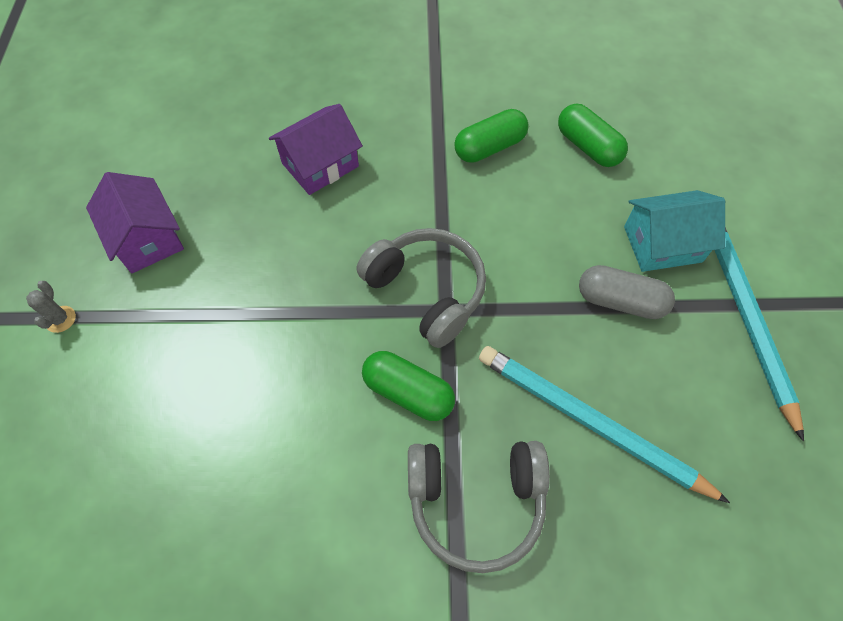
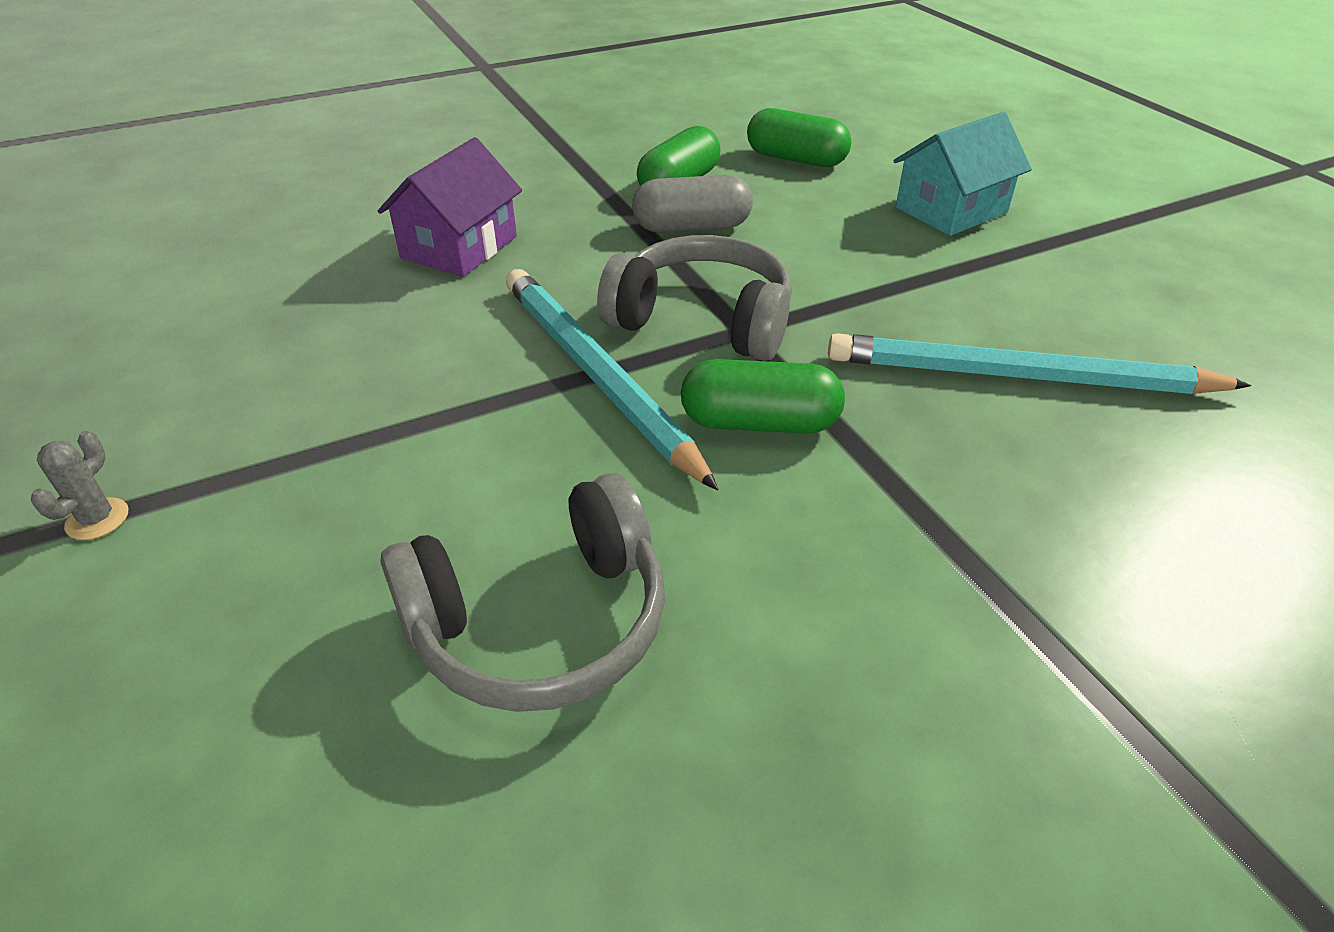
camera: 25 degrees left, 20 degrees down
(60, 319) = (97, 519): grey cactus -> grey cactus turned 45 degrees clockwise
(147, 238) = (219, 382): purple house -> none
(476, 501) = (951, 502): grey headphones -> grey headphones (541, 622)
(620, 301) = (950, 265): grey capsule -> grey capsule (692, 227)
(745, 316) = (1094, 240): turquoise pencil -> turquoise pencil (596, 375)

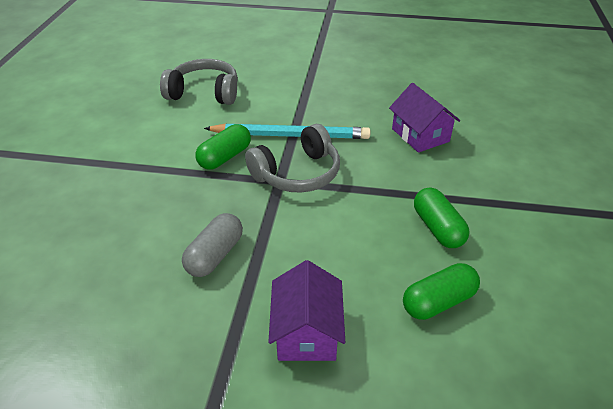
camera: 125 degrees right, 0 degrees up
(97, 519) = (317, 49): grey cactus -> none
(541, 622) = (204, 93): grey headphones -> grey headphones turned 90 degrees clockwise
(692, 227) = (381, 209): grey capsule -> grey capsule (215, 255)
(951, 210) = (307, 332): turquoise house -> purple house
(1019, 377) = (163, 238): turquoise pencil -> none

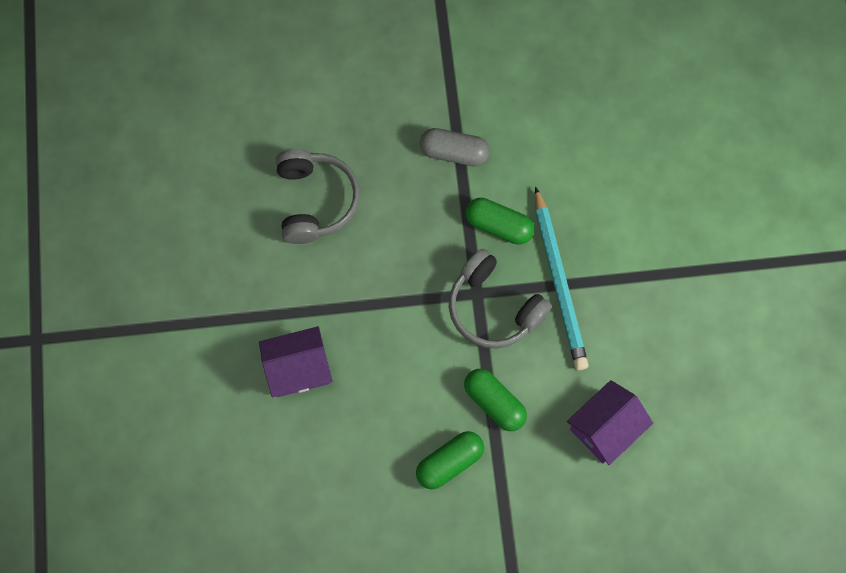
camera: 75 degrees right, 30 degrees up
(204, 93) = (615, 157): grey headphones -> grey headphones (315, 201)
(215, 255) = (359, 268): grey capsule -> grey capsule (454, 153)
(438, 302) = (356, 471): green capsule -> green capsule (494, 403)

